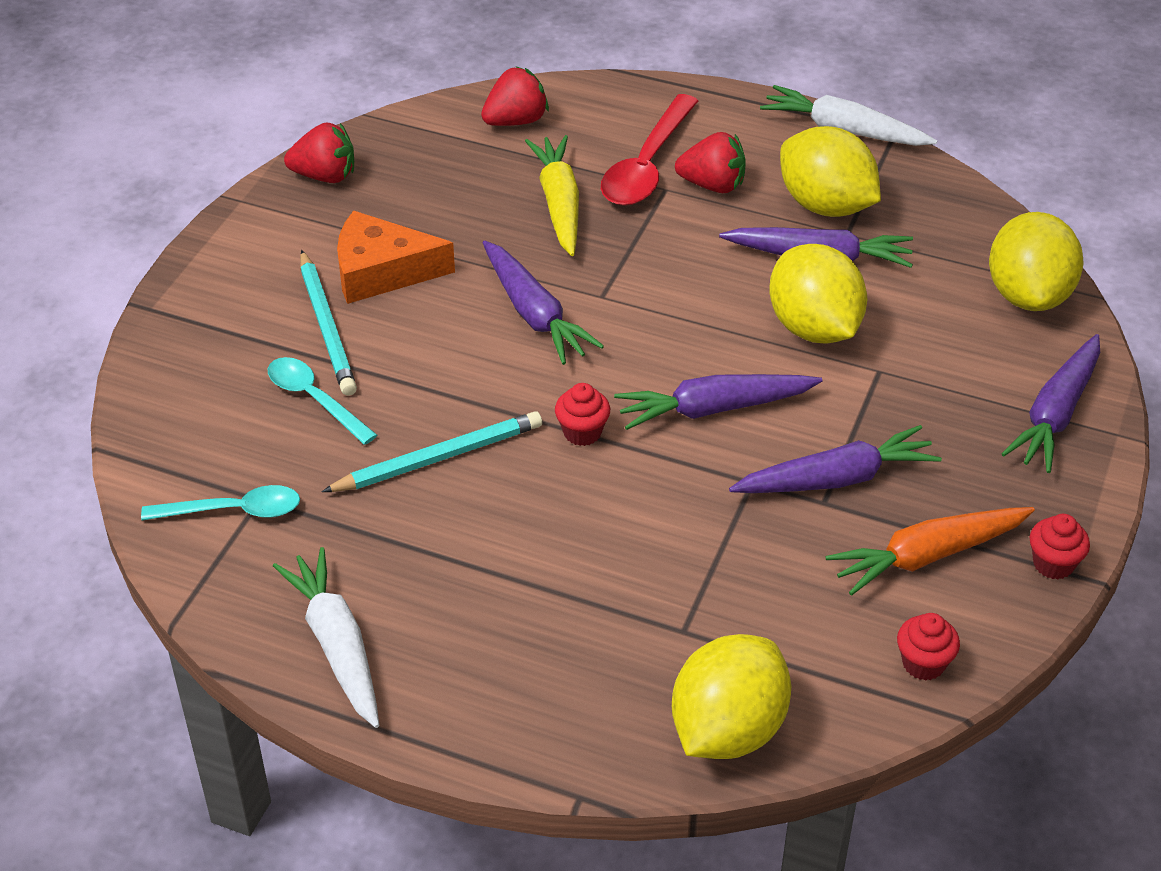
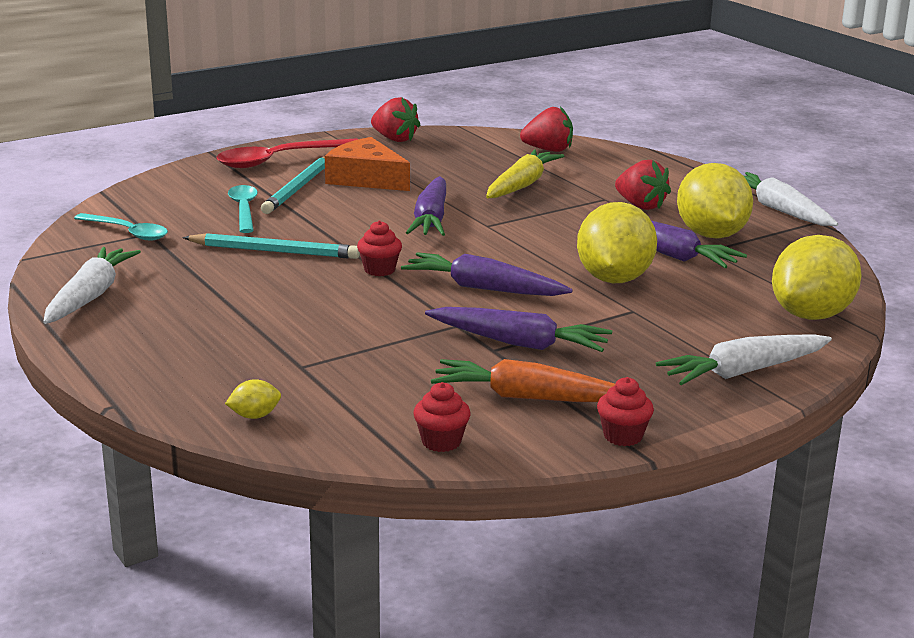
camera: 35 degrees right, 20 degrees down
(647, 165) = (607, 187): red spoon -> red spoon (280, 160)
(727, 730) = (254, 416): yellow lemon -> yellow lemon, size x0.40
(1055, 414) = (743, 372): purple carrot -> white carrot

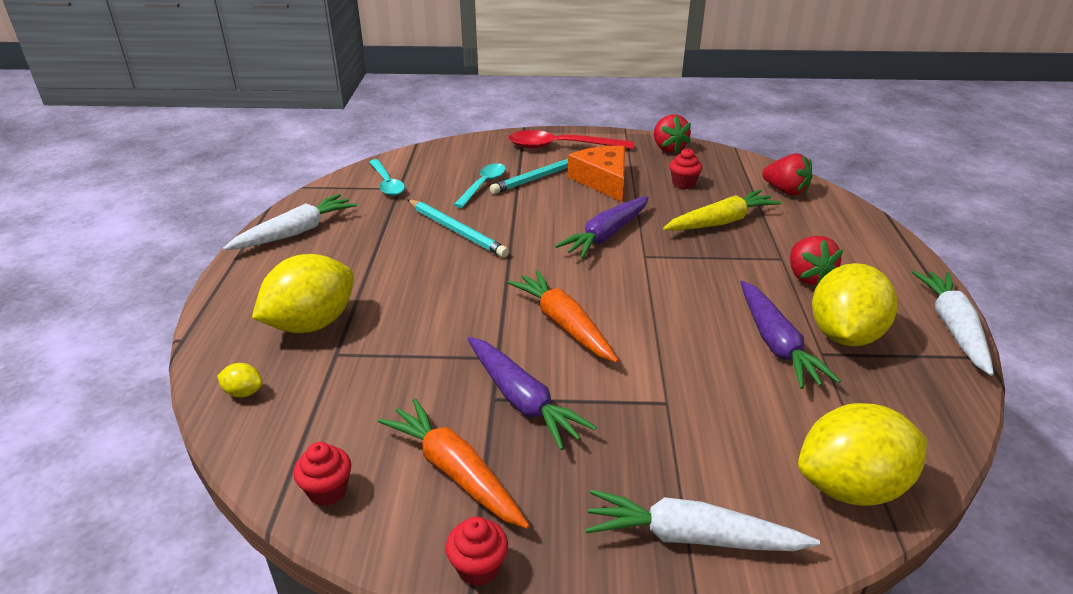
camera: 35 degrees right, 10 degrees up
(379, 270) = (507, 275): red cupcake -> red cupcake (683, 184)
(483, 288) = (563, 324): purple carrot -> orange carrot
(614, 279) = (689, 356): yellow lemon -> yellow lemon (312, 324)

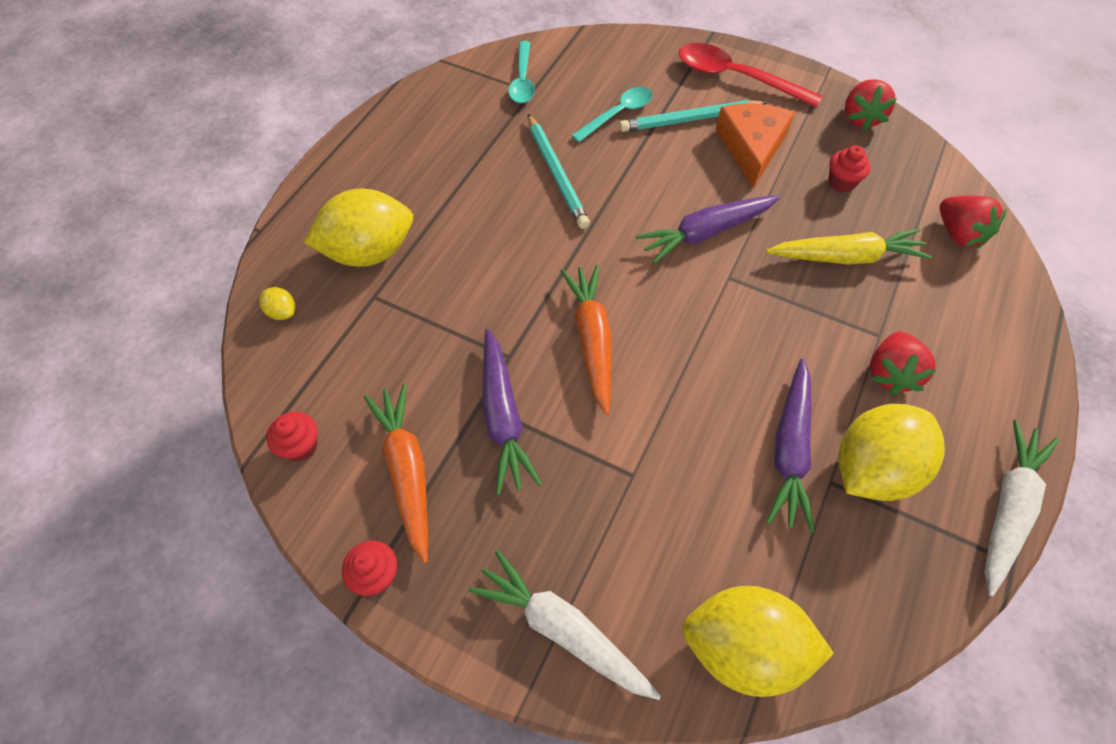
camera: 25 degrees right, 25 degrees up
(295, 232) = (406, 125): white carrot -> none

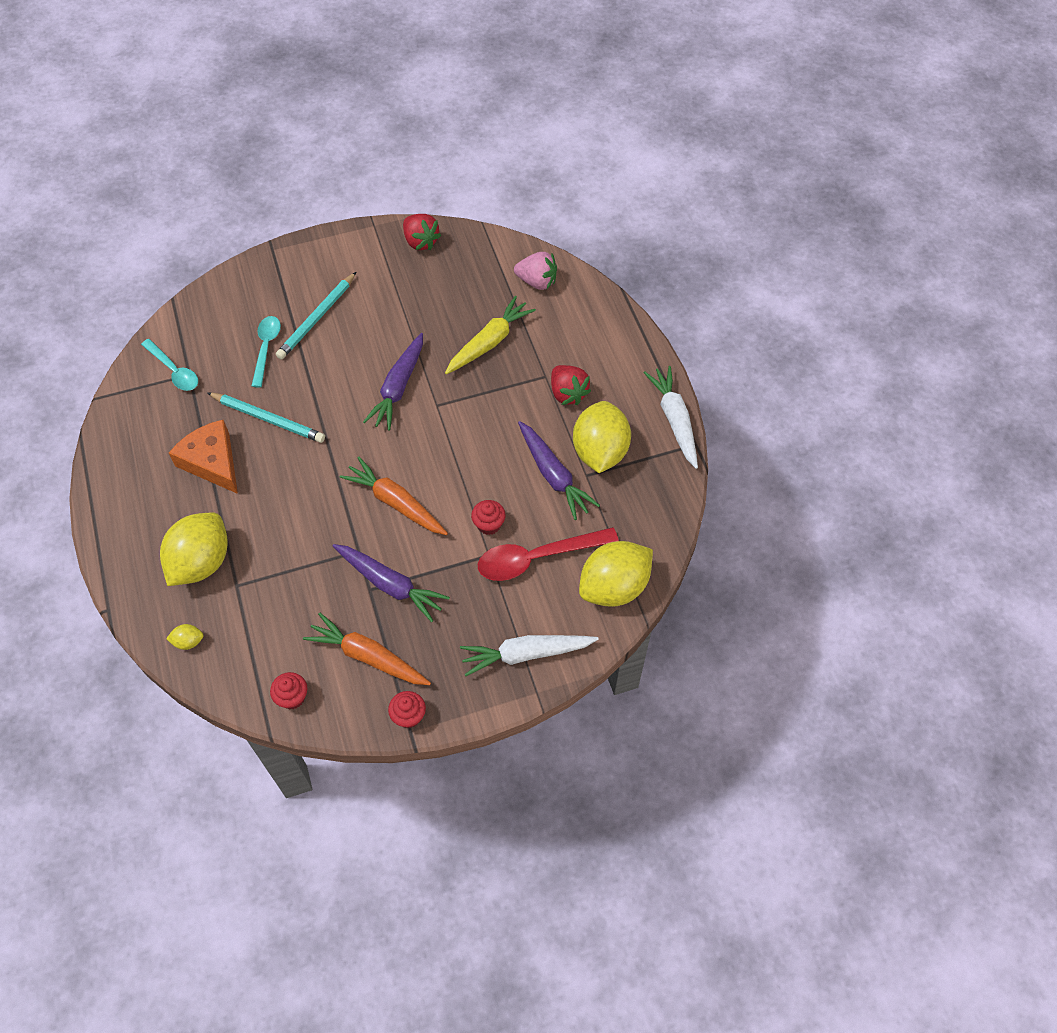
camera: 45 degrees left, 0 degrees up
(736, 78) = (318, 266): red spoon -> red spoon (537, 558)
(751, 148) = (373, 310): orange cheese -> orange cheese (212, 462)
(841, 182) = (447, 295): red cupcake -> red cupcake (489, 525)
(958, 234) = (537, 281): red strawberry -> pink strawberry

